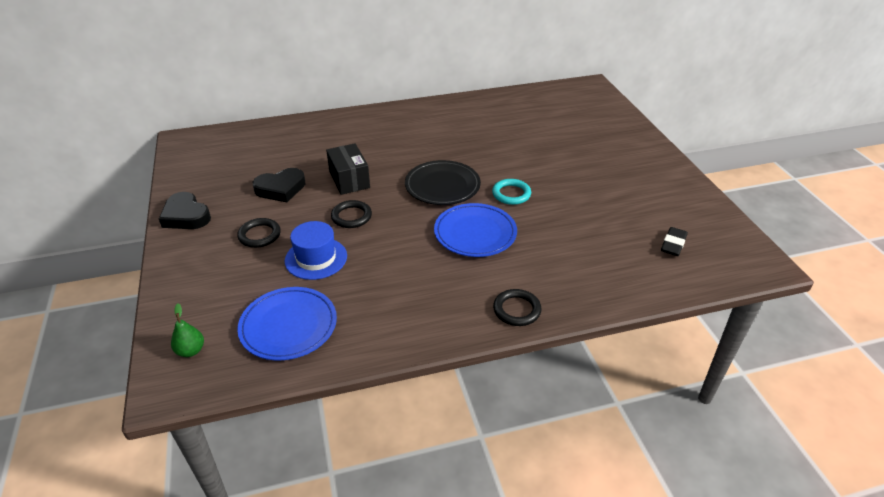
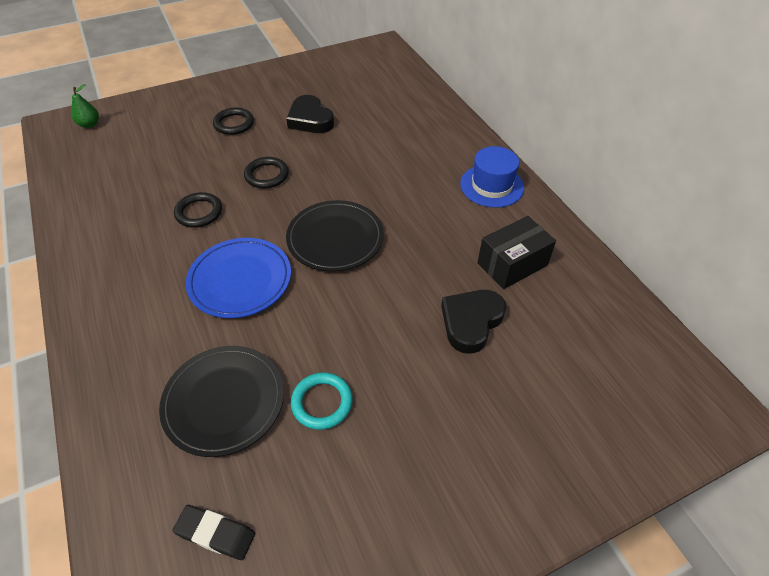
camera: 80 degrees right, 10 degrees up
(186, 216) = (261, 78): black heart -> black heart (471, 322)
(288, 326) = (107, 168): blue plate -> none
(316, 258) = (198, 165): blue hat -> blue hat (491, 186)
(349, 180) = (334, 161): black box -> black box (512, 264)
(511, 194) = (327, 310): turquoise ring -> turquoise ring (322, 402)
(516, 310) = (99, 332): black ring -> black ring (199, 212)
(584, 241) = (224, 401): none -> black plate

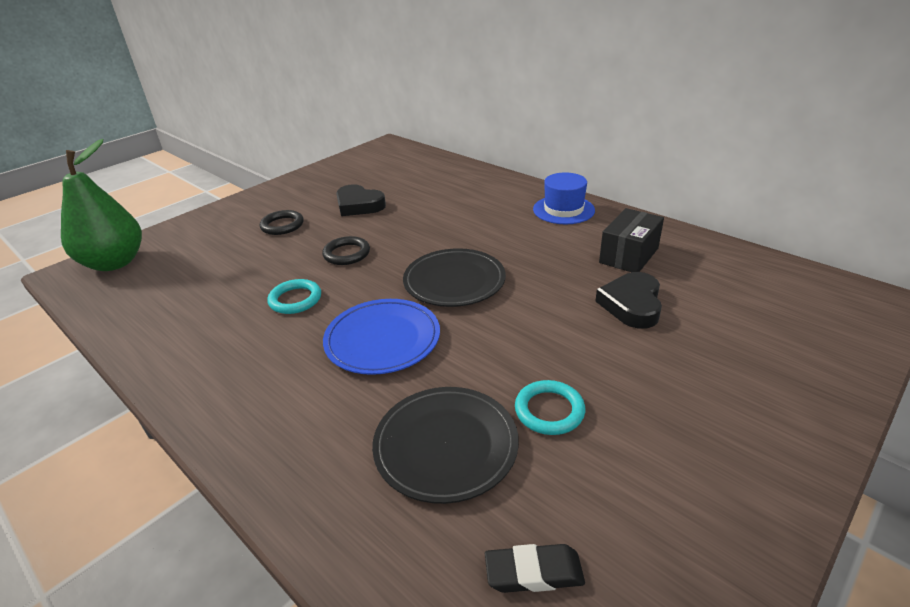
camera: 20 degrees left, 15 degrees down
(89, 124) = (115, 263): green pear -> green pear, size x2.43
(199, 212) = (295, 299): black ring -> turquoise ring

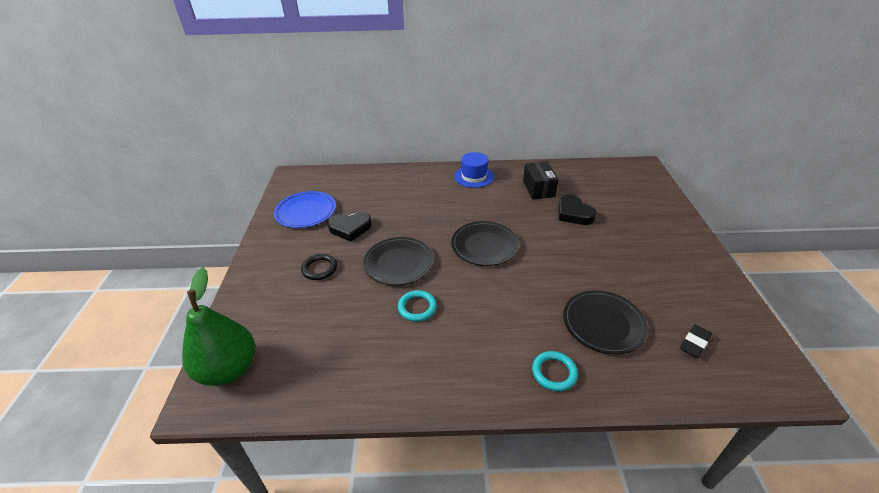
camera: 45 degrees left, 5 degrees up
(346, 254) = (398, 263): black ring -> black plate
(382, 340) = (501, 297): blue plate -> blue plate (306, 212)
(549, 410) = (613, 281): turquoise ring -> turquoise ring (554, 372)

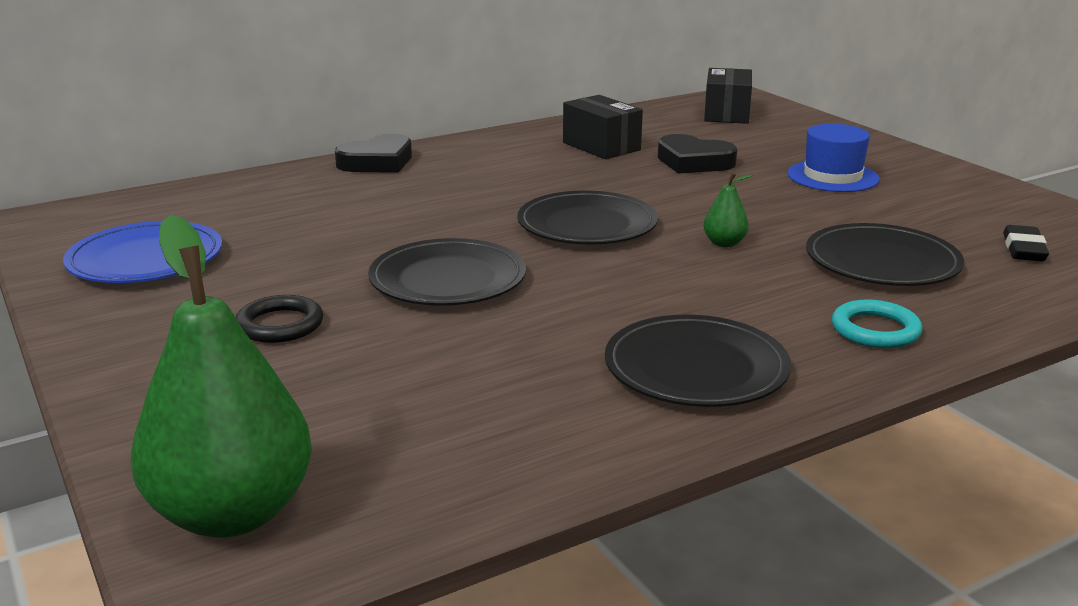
camera: 30 degrees left, 15 degrees down
(350, 228) = (284, 260): black heart -> black heart (377, 162)
(417, 307) = (554, 322): turquoise ring -> none
(449, 363) = (696, 369): none -> black plate
(474, 176) = (465, 152): blue hat -> blue hat (832, 176)
(536, 280) = (724, 243): none -> green pear
(624, 179) = (726, 114): none -> black box

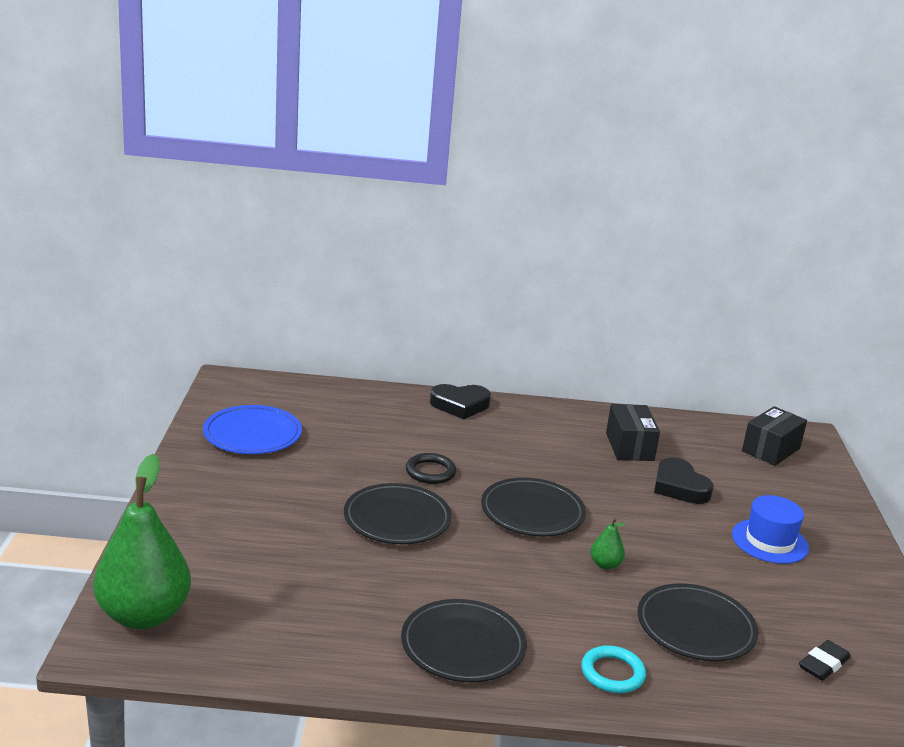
camera: 30 degrees right, 0 degrees up
(280, 325) = (275, 511): black ring -> black ring (430, 472)

